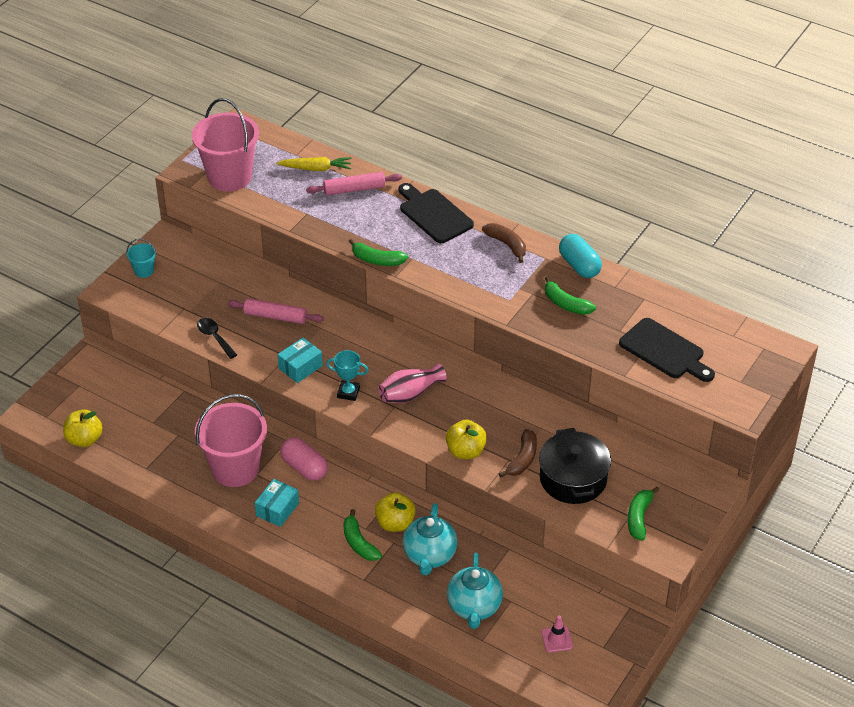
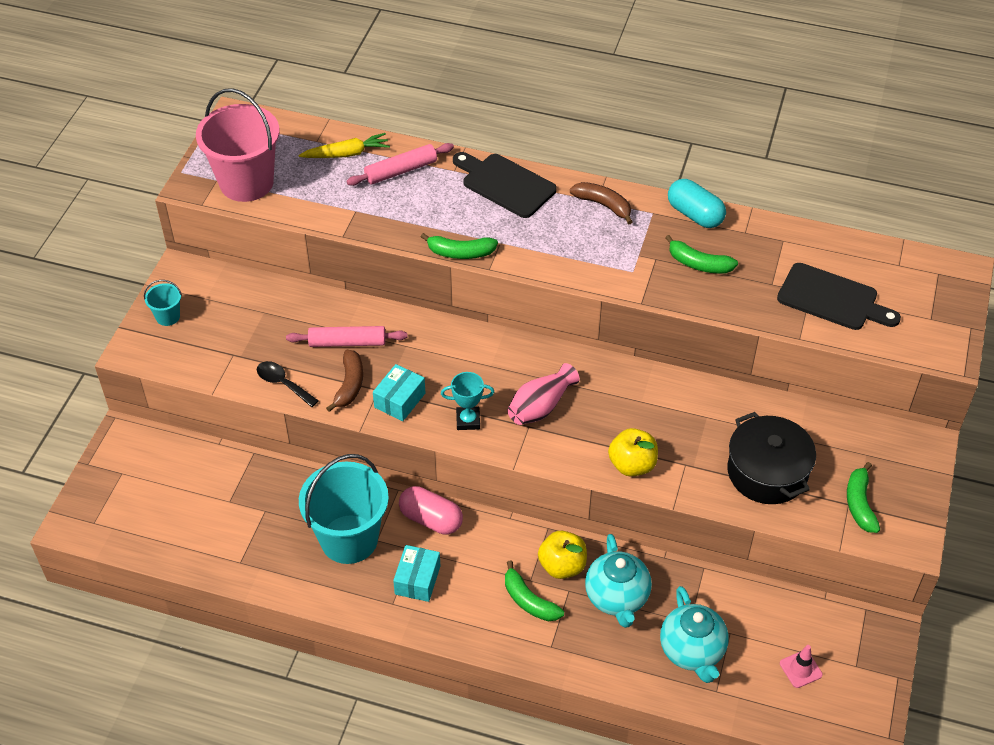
camera: 15 degrees left, 5 degrees up
(84, 439) = (152, 542): yellow apple -> none
(235, 469) = (349, 539): pink bucket -> turquoise bucket
(522, 459) = (700, 460): brown banana -> brown banana (349, 385)

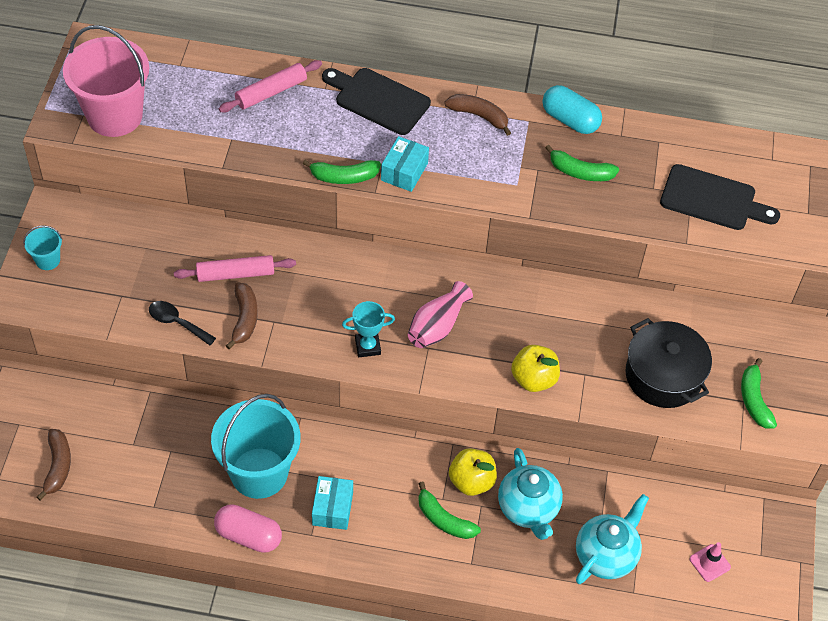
camera: 10 degrees left, 5 degrees up
(153, 516) = (58, 466): none -> brown banana
(346, 154) = (213, 77): yellow carrot -> none
(399, 400) = (297, 331): turquoise box -> turquoise box (404, 172)
(431, 519) = (337, 445): pink capsule -> pink capsule (248, 536)
(692, 651) = (606, 555): turquoise teapot -> turquoise teapot turned 120 degrees counterclockwise

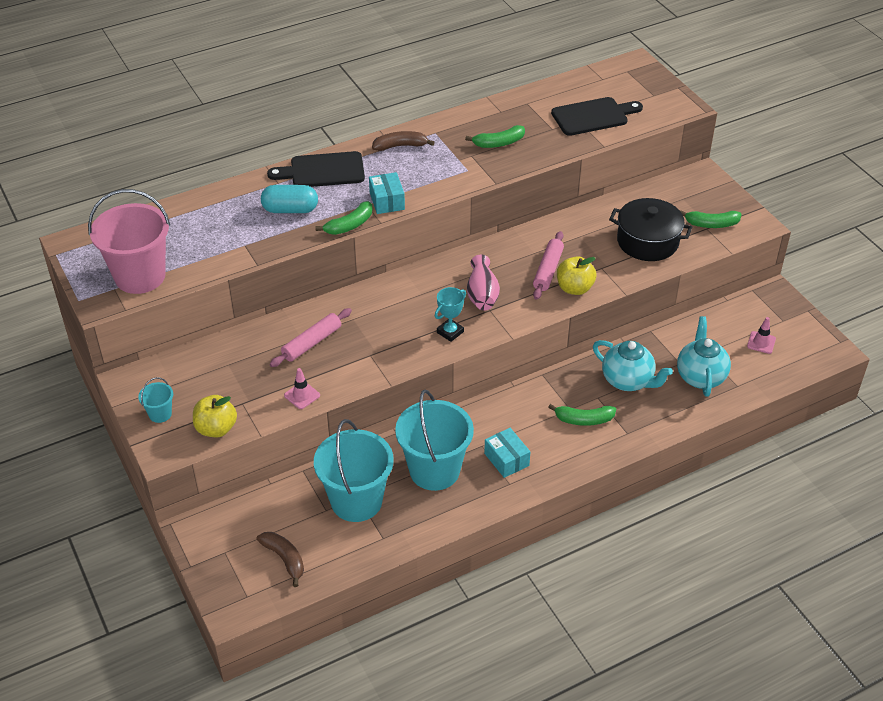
camera: 35 degrees left, 10 degrees down
(165, 454) = (356, 501): none -> turquoise bucket
(177, 322) = (302, 395): black spoon -> pink traffic cone
(244, 319) = (348, 365): brown banana -> none
(248, 536) = (468, 512): pink capsule -> none
(271, 92) = (242, 204): pink rolling pin -> pink rolling pin (548, 270)
(471, 481) = (577, 388): yellow apple -> yellow apple (216, 429)
(570, 120) = (460, 119): turquoise capsule -> turquoise capsule (290, 209)
(754, 400) = (711, 224): green banana -> green banana turned 45 degrees counterclockwise

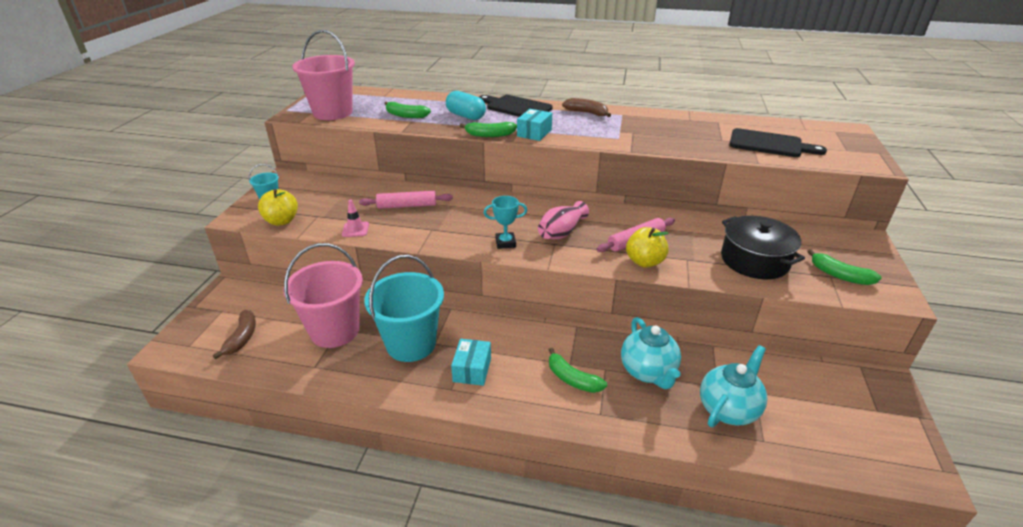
camera: 40 degrees right, 10 degrees down
(356, 501) = (335, 331): turquoise bucket -> pink bucket
(499, 143) = (664, 133): green banana -> green banana (405, 115)
(761, 342) = (830, 416): pink traffic cone -> none

